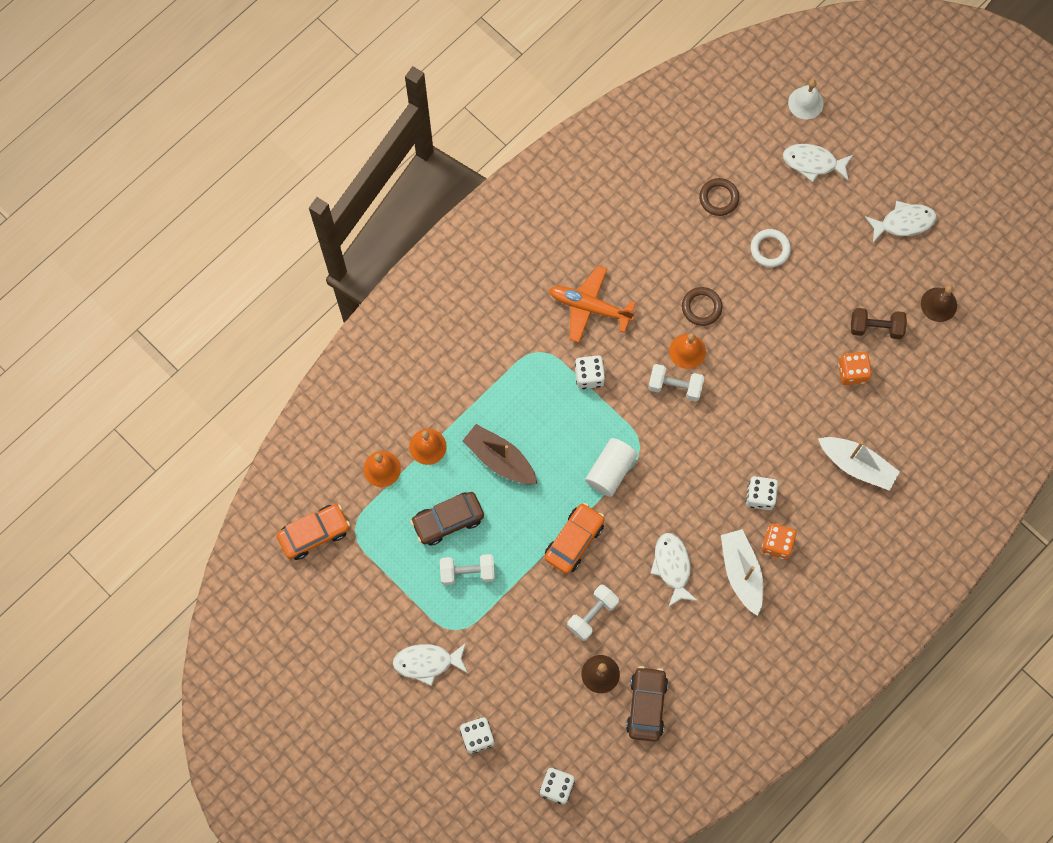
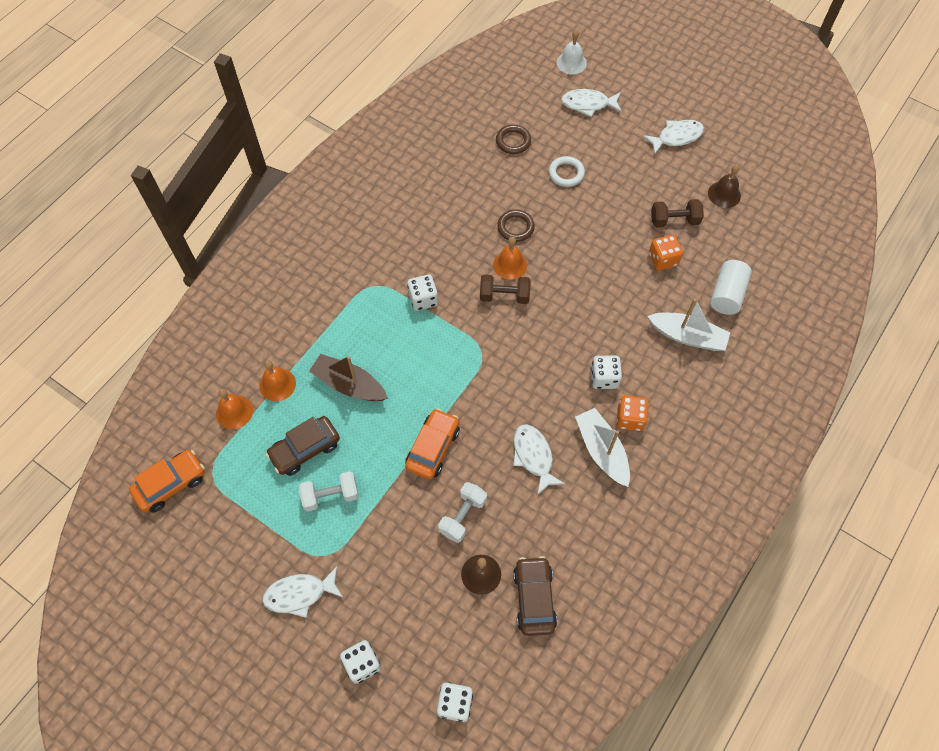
camera: 10 degrees left, 10 degrees down
(589, 307) = (414, 242): orange plane -> none
(610, 471) = (457, 378): white cylinder -> white cylinder (727, 294)
(675, 386) = (504, 296): white dumbbell -> brown dumbbell

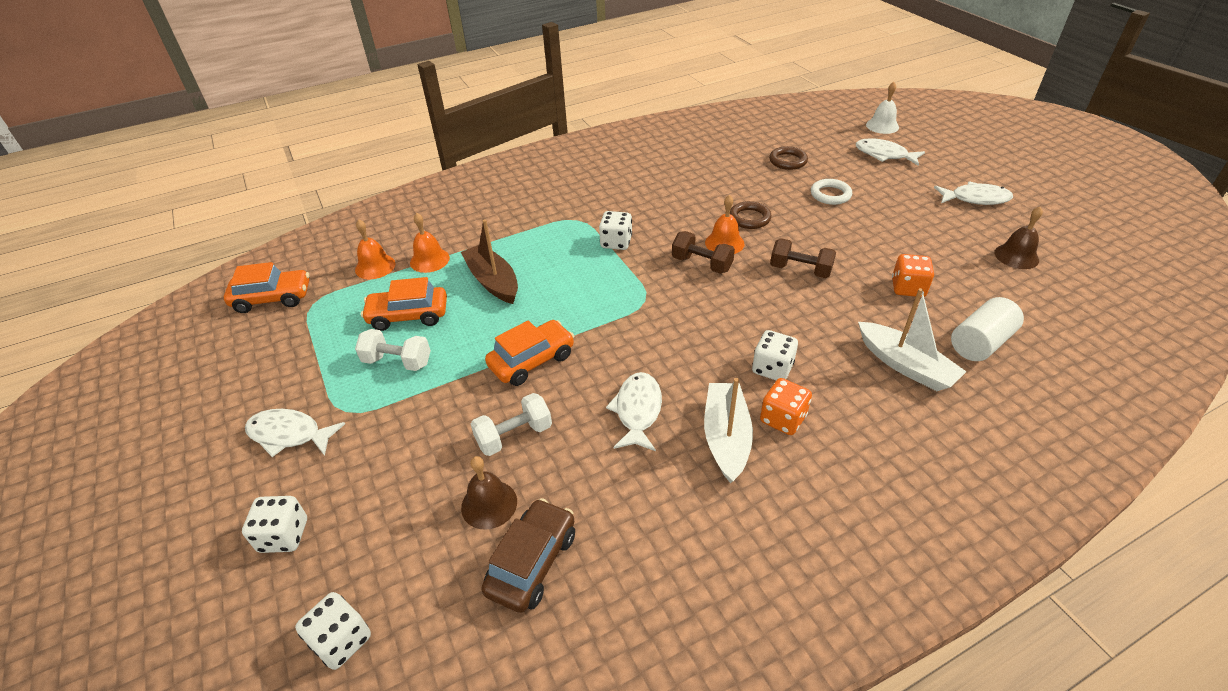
camera: 30 degrees right, 20 degrees down
(305, 449) = (408, 316): brown car -> orange car
(674, 220) = (939, 260): brown dumbbell -> brown dumbbell (800, 270)

